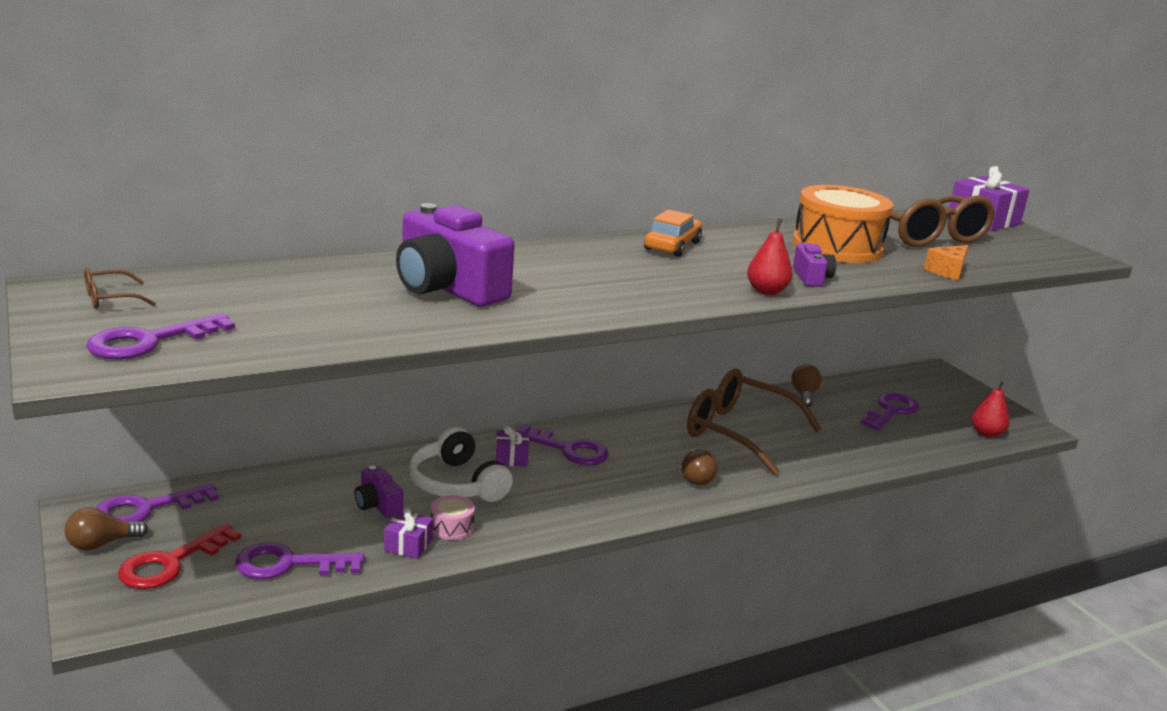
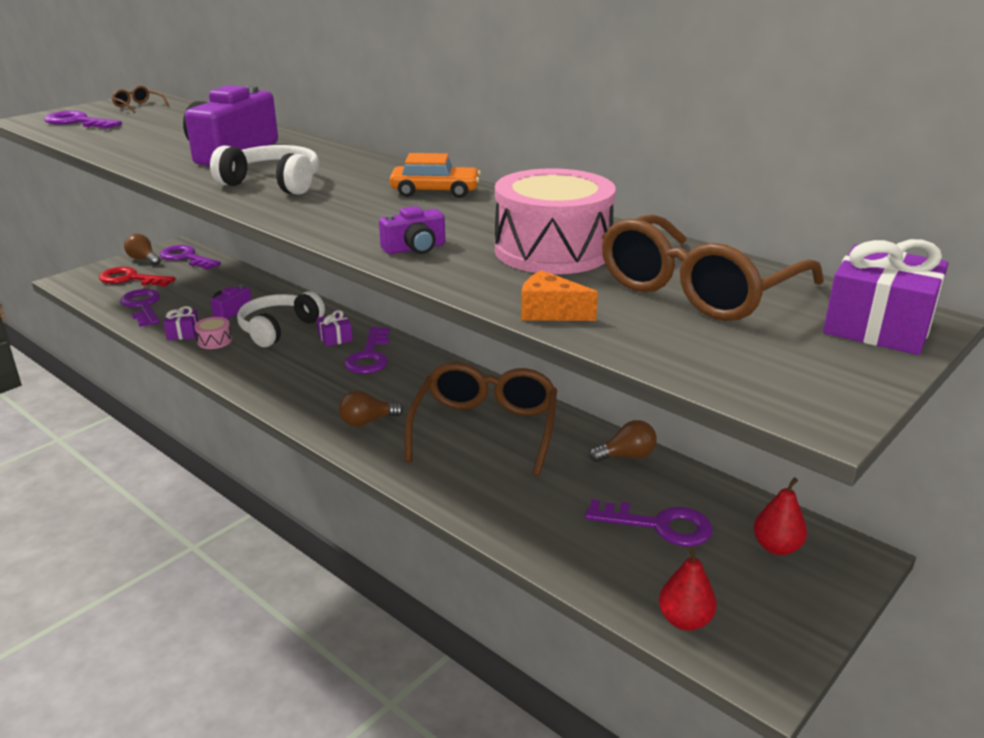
camera: 70 degrees right, 5 degrees up
(591, 289) = (273, 183): none -> white headphones
(766, 291) = (343, 235): red pear -> red pear (776, 547)
(837, 247) = (552, 251): orange drum -> pink drum

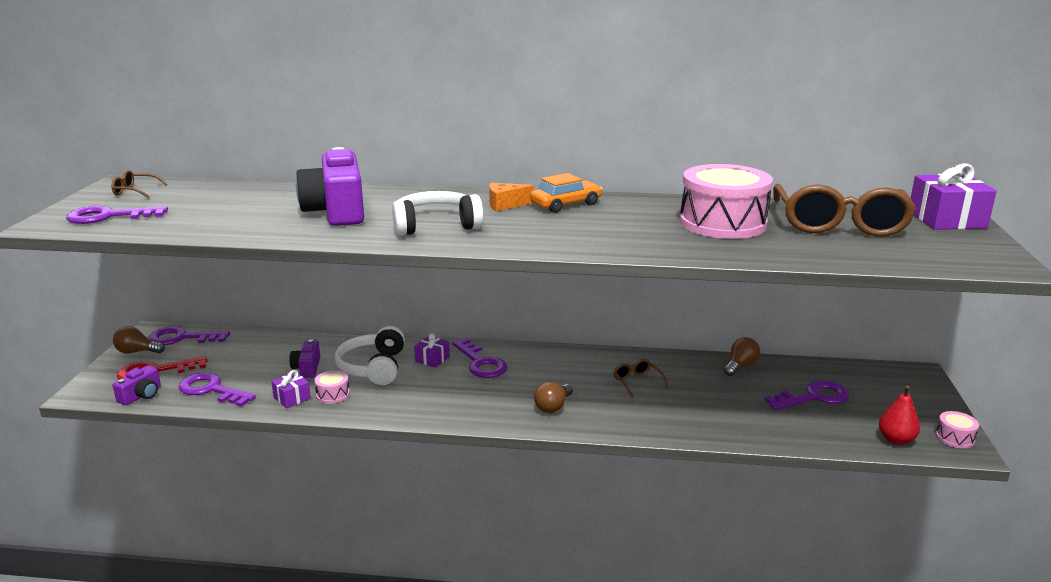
camera: 35 degrees left, 5 degrees down
(415, 248) = (643, 243): purple camera -> purple camera (141, 395)
(485, 429) = (637, 382): brown glasses -> brown glasses, size x0.41
(550, 312) = (801, 257): orange cheese -> orange cheese (505, 205)
(774, 656) = (955, 438): none -> pink drum
(776, 547) = (880, 384): red pear -> none

